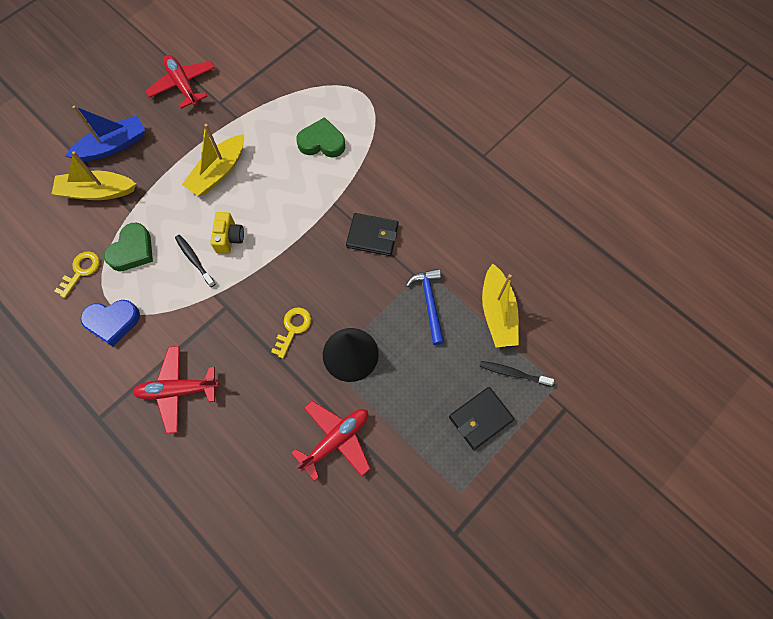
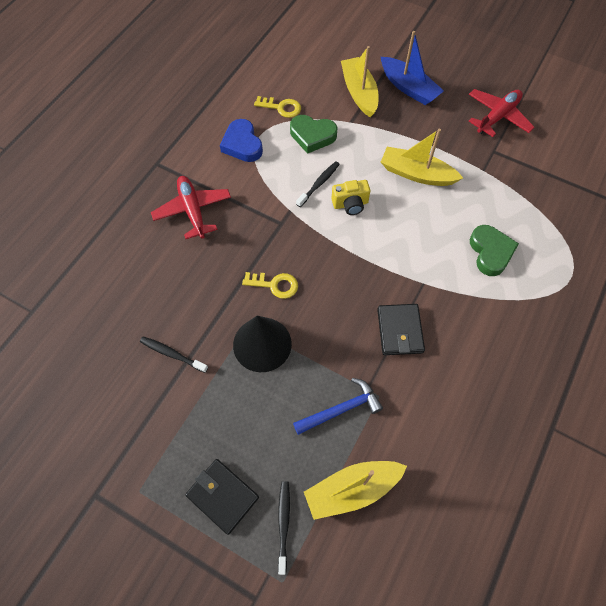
camera: 75 degrees right, 5 degrees down
(336, 440) = (172, 354): red plane -> black toothbrush

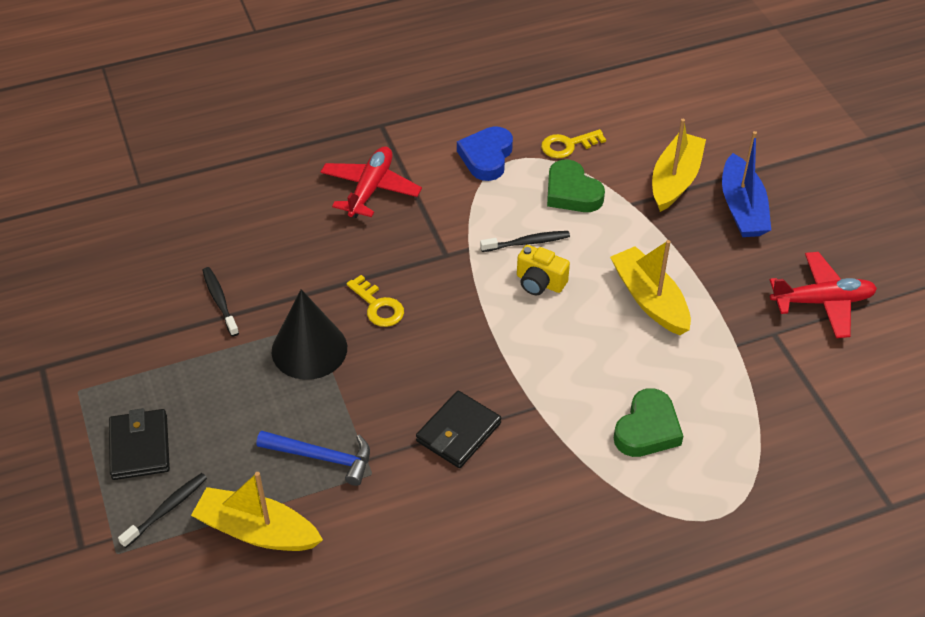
camera: 40 degrees right, 15 degrees down
(281, 107) = (568, 145): yellow key -> yellow key turned 105 degrees clockwise

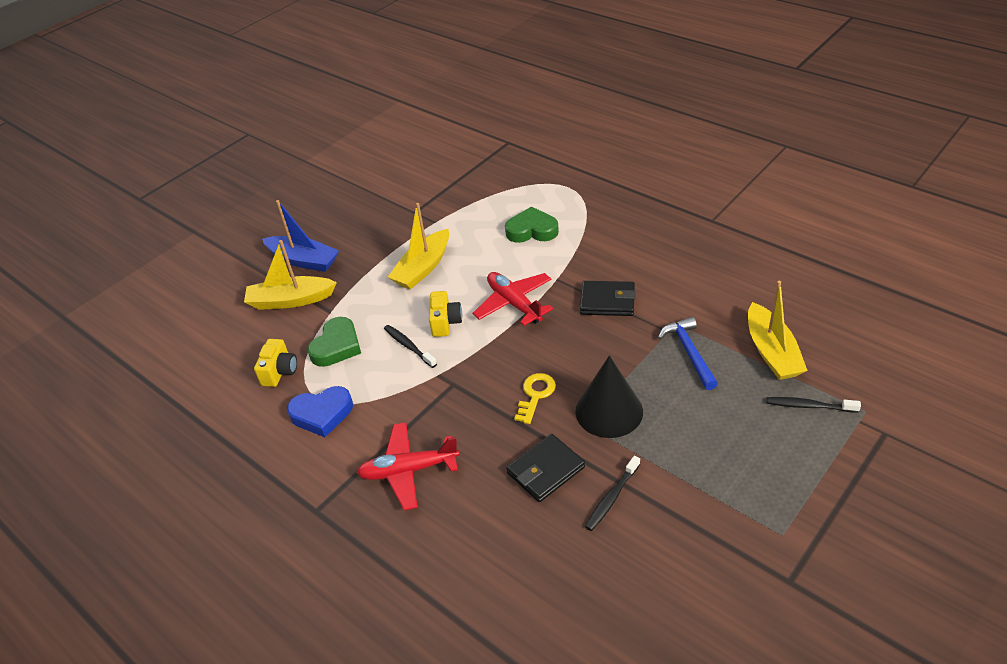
camera: 115 degrees left, 5 degrees down
(140, 447) = (784, 455): black wallet -> black wallet (545, 470)
(568, 145) = (280, 372): yellow key -> yellow camera
(742, 208) = (303, 260): blue boat -> blue boat turned 60 degrees clockwise
(822, 301) = (373, 203): red plane -> red plane (514, 303)

